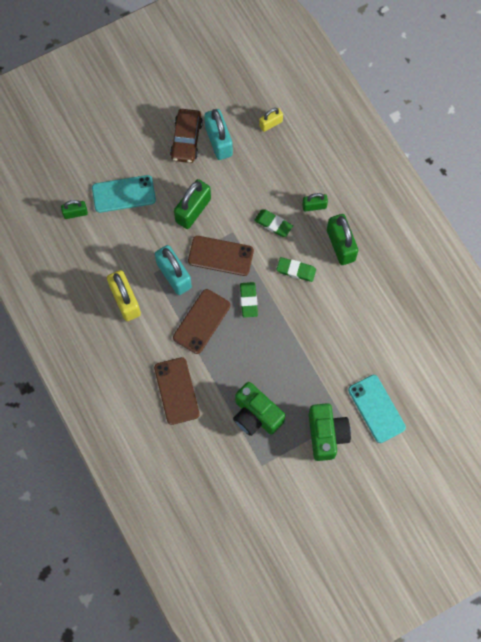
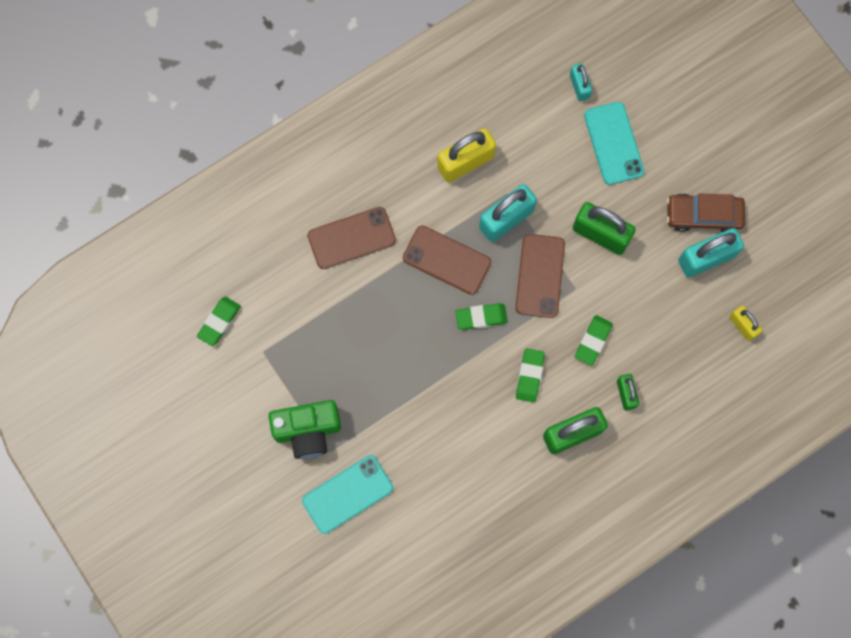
camera: 85 degrees right, 5 degrees up
(75, 213) = (579, 86): green padlock -> turquoise padlock
(234, 498) = (219, 322): none -> green eraser
(256, 415) = (327, 339): green camera -> none

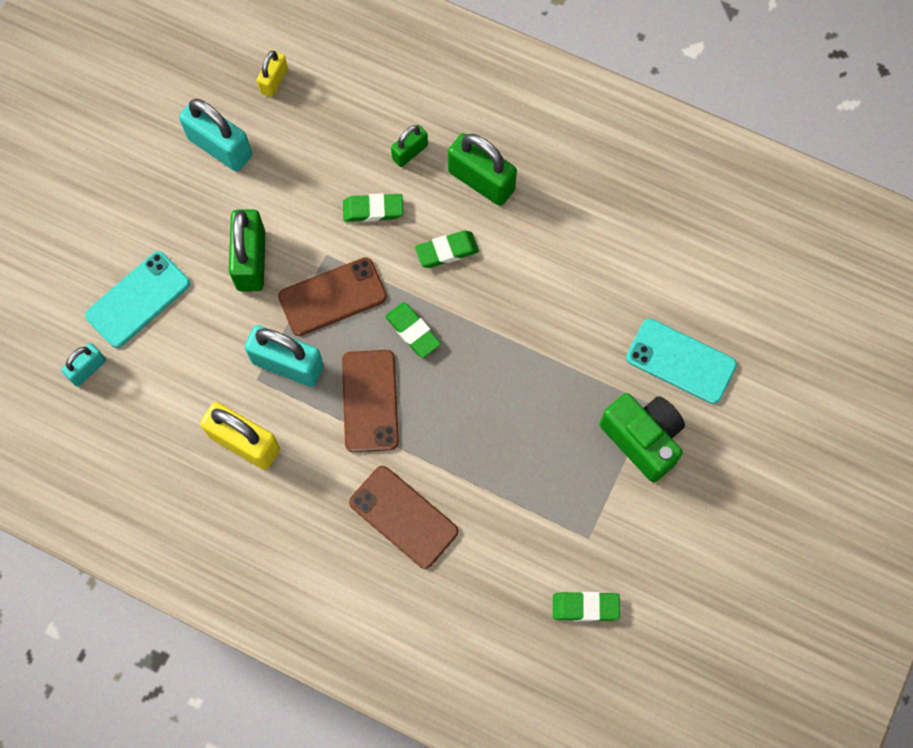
camera: 120 degrees left, 5 degrees down
(703, 215) = (173, 172): brown car -> none

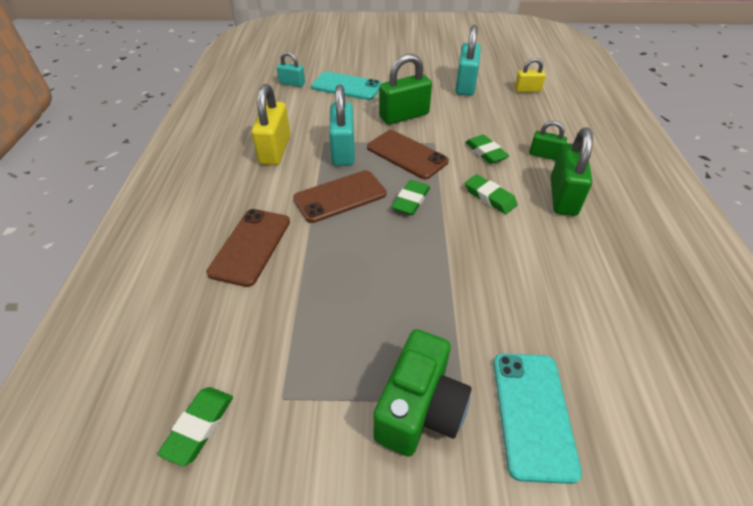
camera: 65 degrees right, 25 degrees down
(585, 607) = (199, 426): green eraser -> green eraser turned 45 degrees clockwise

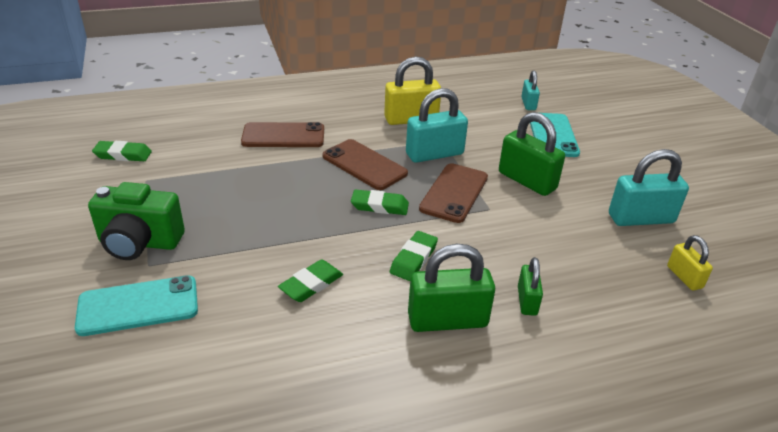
camera: 70 degrees right, 10 degrees down
(485, 152) = (497, 249): green eraser -> green eraser (311, 284)

